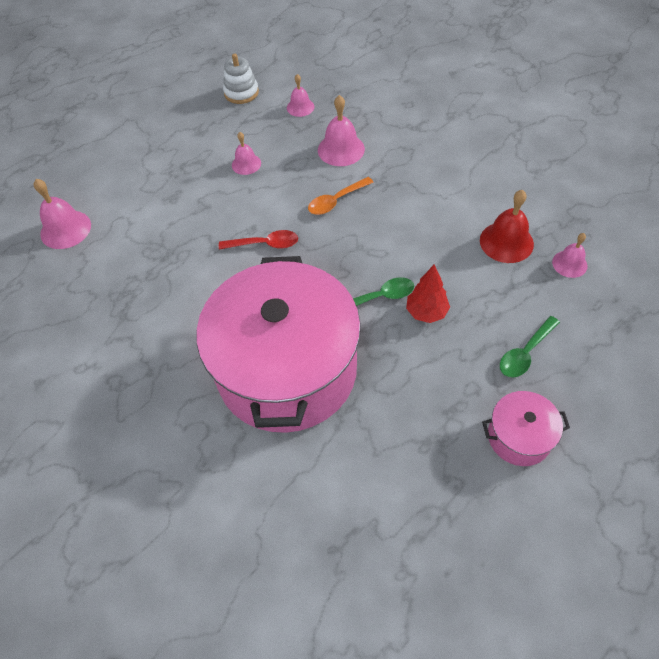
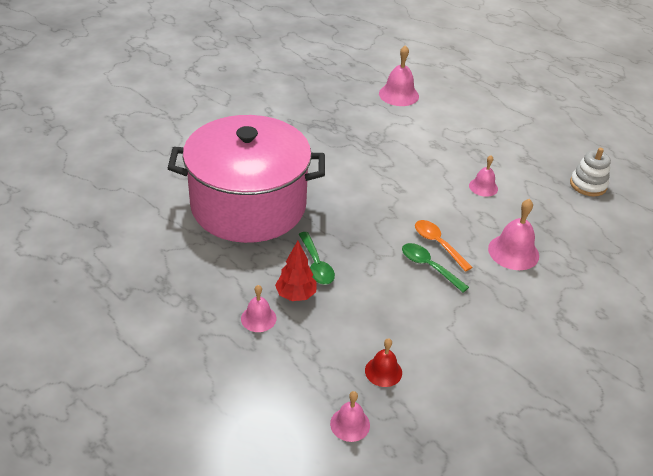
camera: 85 degrees right, 15 degrees down
(265, 244) = (382, 197): red spoon -> none
(300, 107) = (575, 225): pink bell -> pink bell (258, 318)
(506, 242) = (383, 371): red bell -> red bell, size x0.63
(519, 437) = (153, 341): pink pot -> none
(525, 353) = (239, 362): green spoon -> green spoon (429, 267)

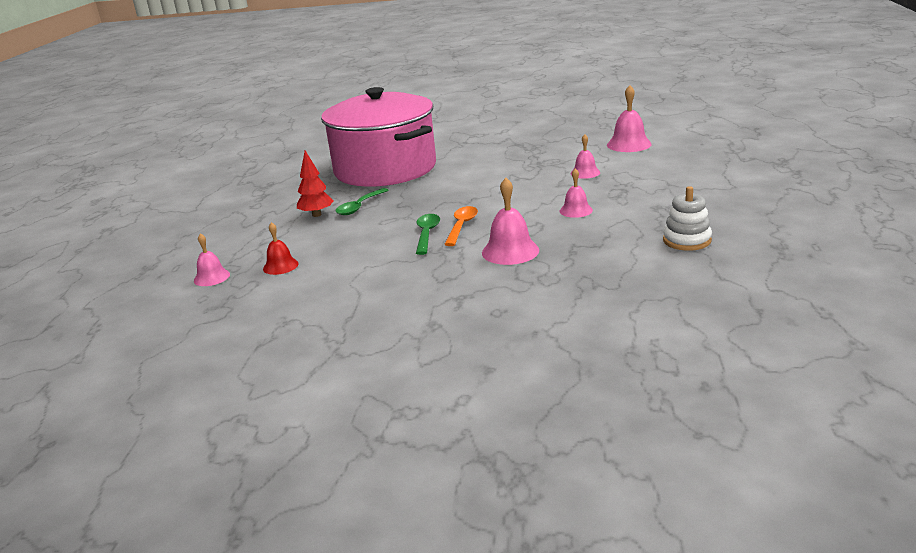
camera: 55 degrees right, 15 degrees down
(258, 318) = (276, 216): pink bell -> pink bell (585, 173)

